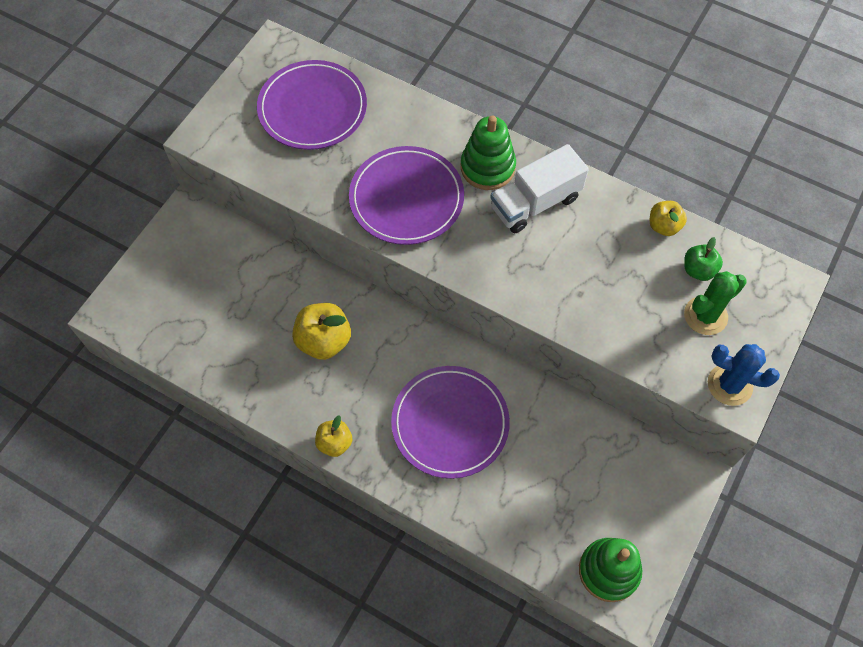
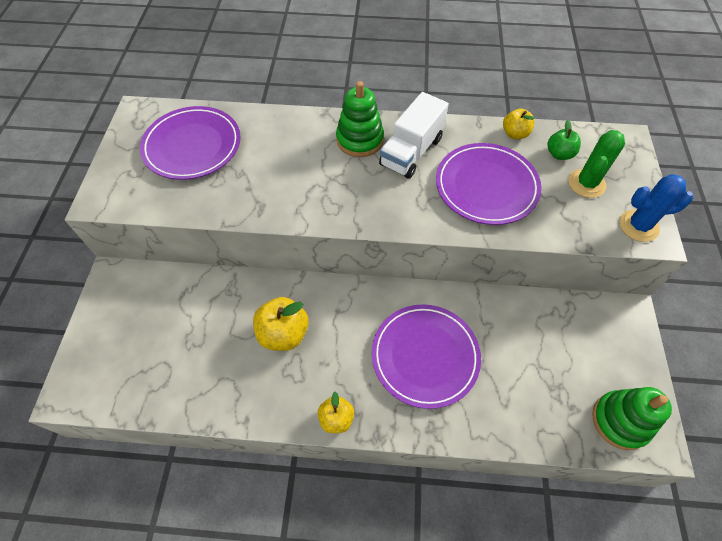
camera: 25 degrees left, 5 degrees down
(406, 198) = (307, 185): purple plate -> purple plate (486, 186)

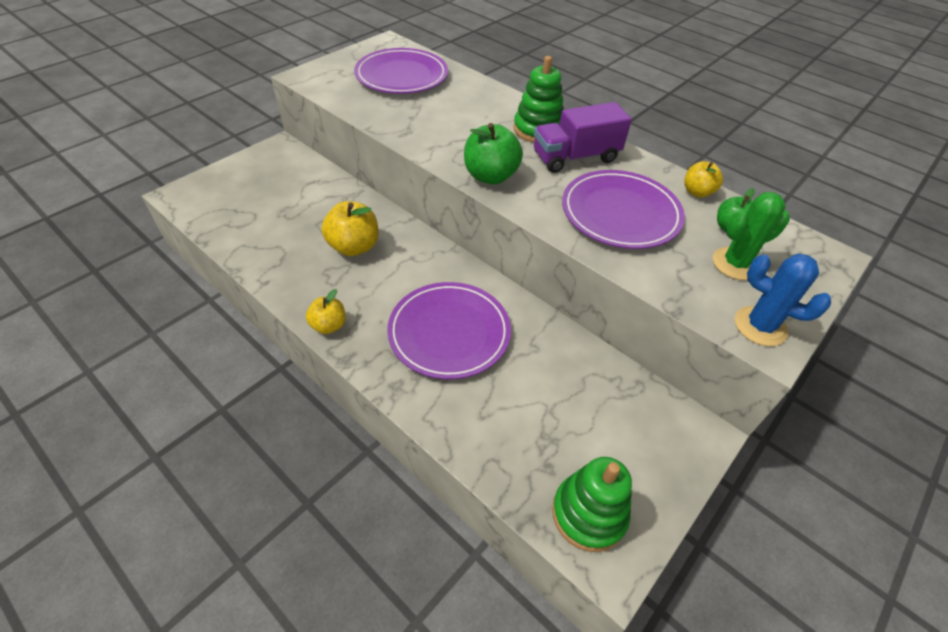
camera: 35 degrees right, 10 degrees down
(370, 211) = (490, 176): none -> green apple
(411, 152) = (575, 157): white truck -> purple truck

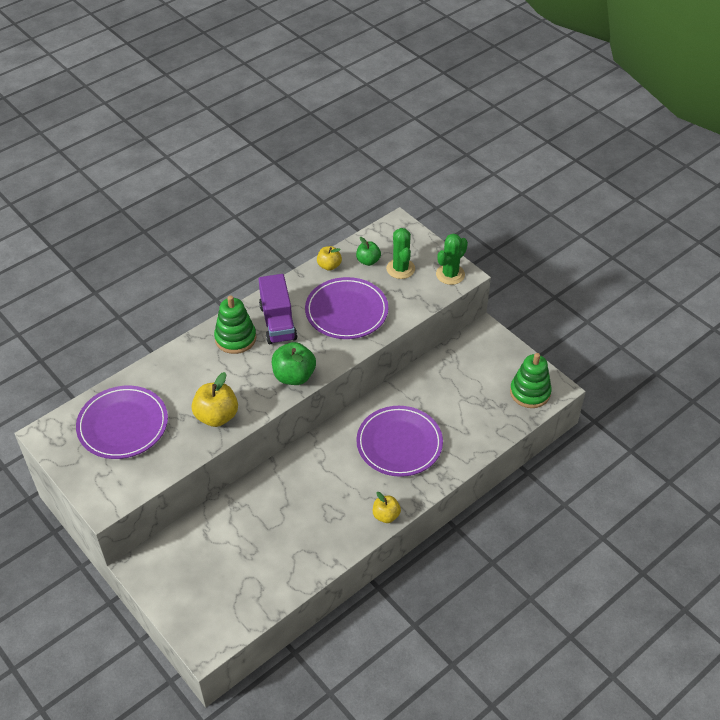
camera: 80 degrees left, 0 degrees up
(354, 247) = (302, 500): yellow apple -> yellow apple (216, 416)
(760, 326) = (450, 274): blue cactus -> green cactus

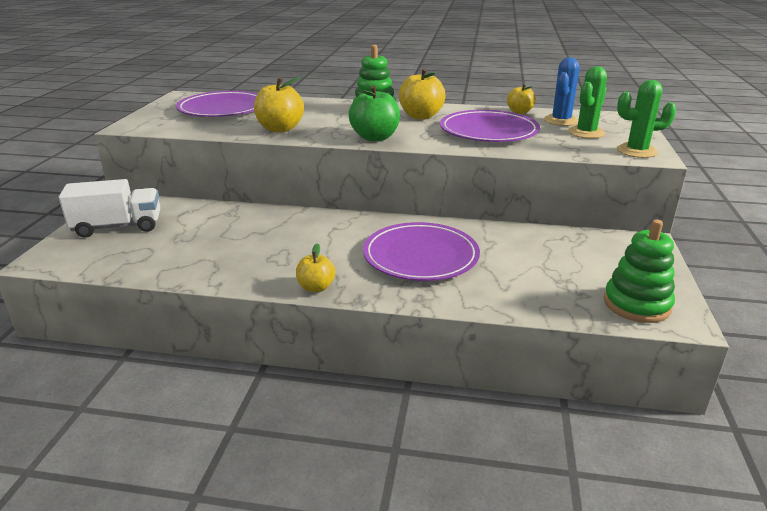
camera: 50 degrees right, 20 degrees down
(190, 583) = (118, 227): none -> white truck
(278, 322) = (421, 116): purple truck -> yellow apple
(368, 261) = (561, 121): green apple -> blue cactus

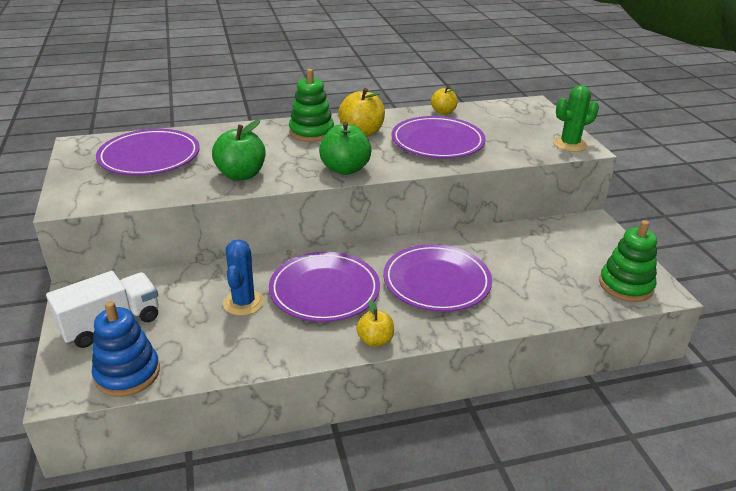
camera: 25 degrees left, 5 degrees up
(94, 261) = (127, 373): none -> blue stacking toy
(280, 129) = (241, 175): yellow apple -> green apple
(308, 241) = (324, 290): none -> purple plate
(561, 121) = (485, 117): blue cactus -> blue cactus (243, 302)
(586, 133) = (516, 129): green cactus -> none

